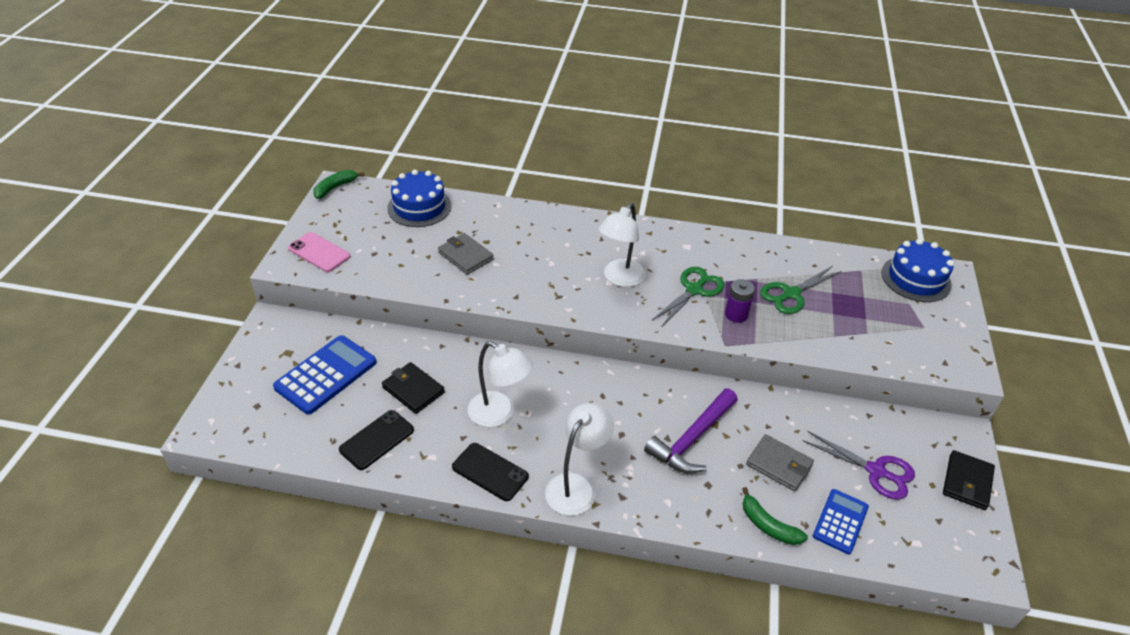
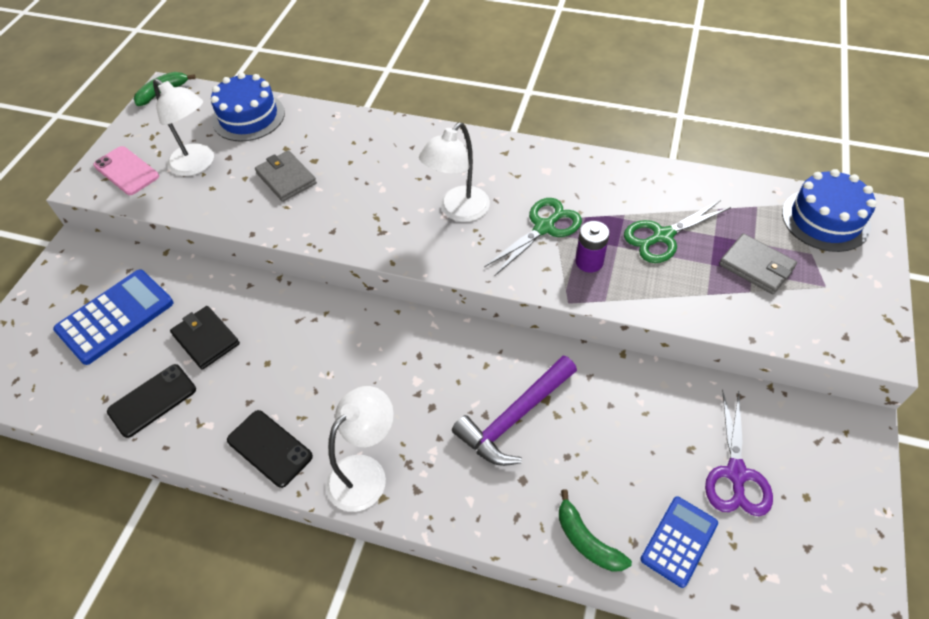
camera: 10 degrees right, 10 degrees up
(499, 414) = (296, 374): white lamp -> white lamp (198, 165)
(779, 465) = (614, 458): grey wallet -> grey wallet (756, 266)
(876, 471) = (736, 474): purple scissors -> purple scissors turned 60 degrees clockwise
(967, 482) = (853, 496): black wallet -> none

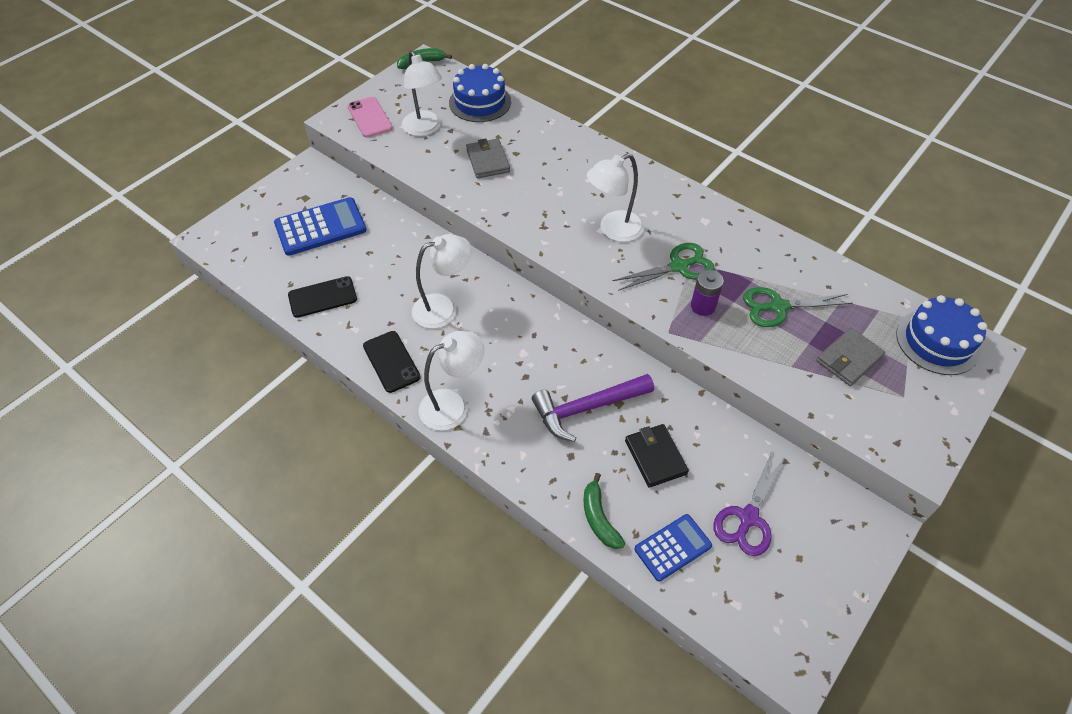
camera: 20 degrees right, 0 degrees up
(206, 339) = (378, 266): black wallet -> black wallet (655, 457)
(304, 361) = (444, 308): none -> white lamp
(756, 266) = (849, 359): grey wallet -> grey wallet turned 75 degrees clockwise

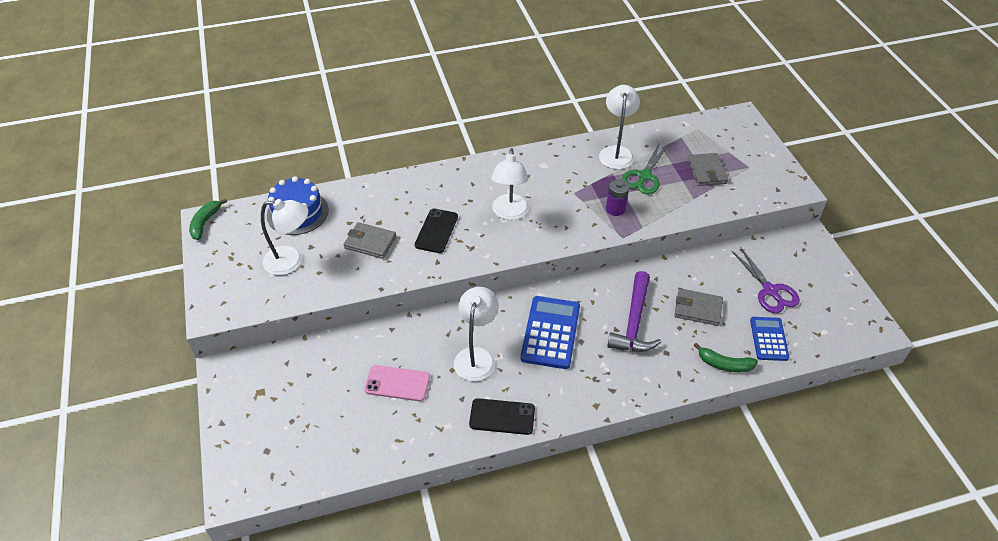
camera: 55 degrees left, 5 degrees down
(320, 227) = (309, 397): blue calculator -> blue calculator (550, 332)
(322, 297) = (393, 432): black phone -> black phone (436, 231)
(369, 117) = (236, 290): pink phone -> pink phone (397, 383)
(453, 405) = (574, 397): white lamp -> white lamp (616, 152)
(655, 457) = (698, 309): black wallet -> grey wallet
(678, 266) = (572, 200): green scissors -> none
(937, 342) = (722, 130): blue cake -> none

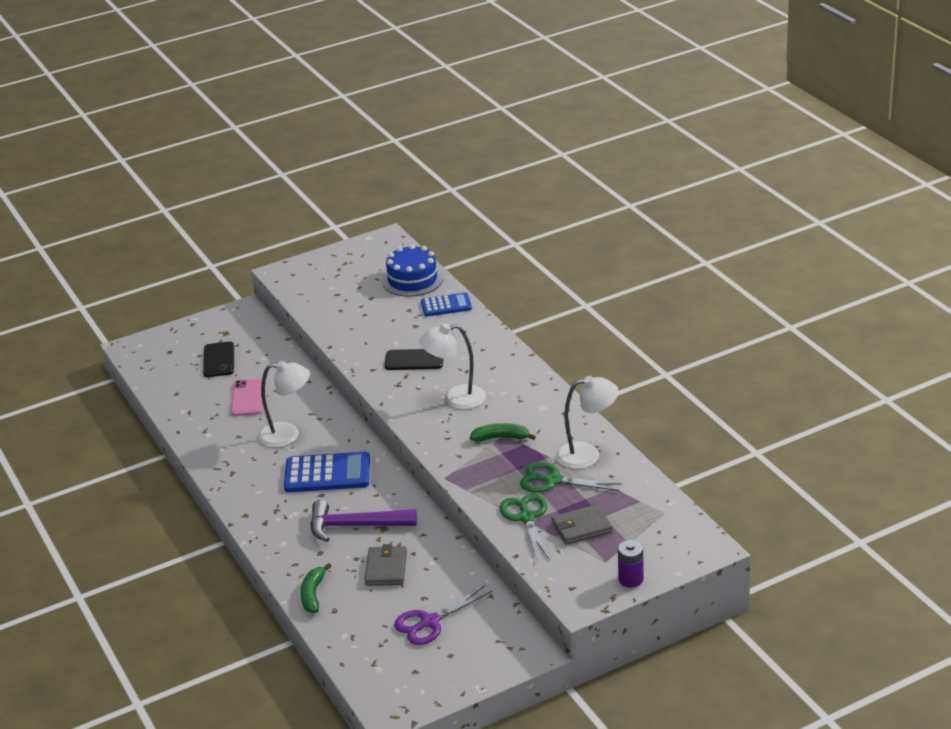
camera: 80 degrees right, 15 degrees down
(205, 223) = (383, 239): green banana -> green banana (501, 437)
(291, 261) = (349, 293): white lamp -> none
(370, 242) = (386, 327): grey wallet -> none
(502, 416) = (222, 462): black phone -> black phone (219, 360)
(615, 209) = (488, 467): purple battery -> purple battery (631, 579)
(688, 198) = (526, 518): none -> green scissors
(769, 339) = (356, 625): blue calculator -> blue calculator (446, 305)

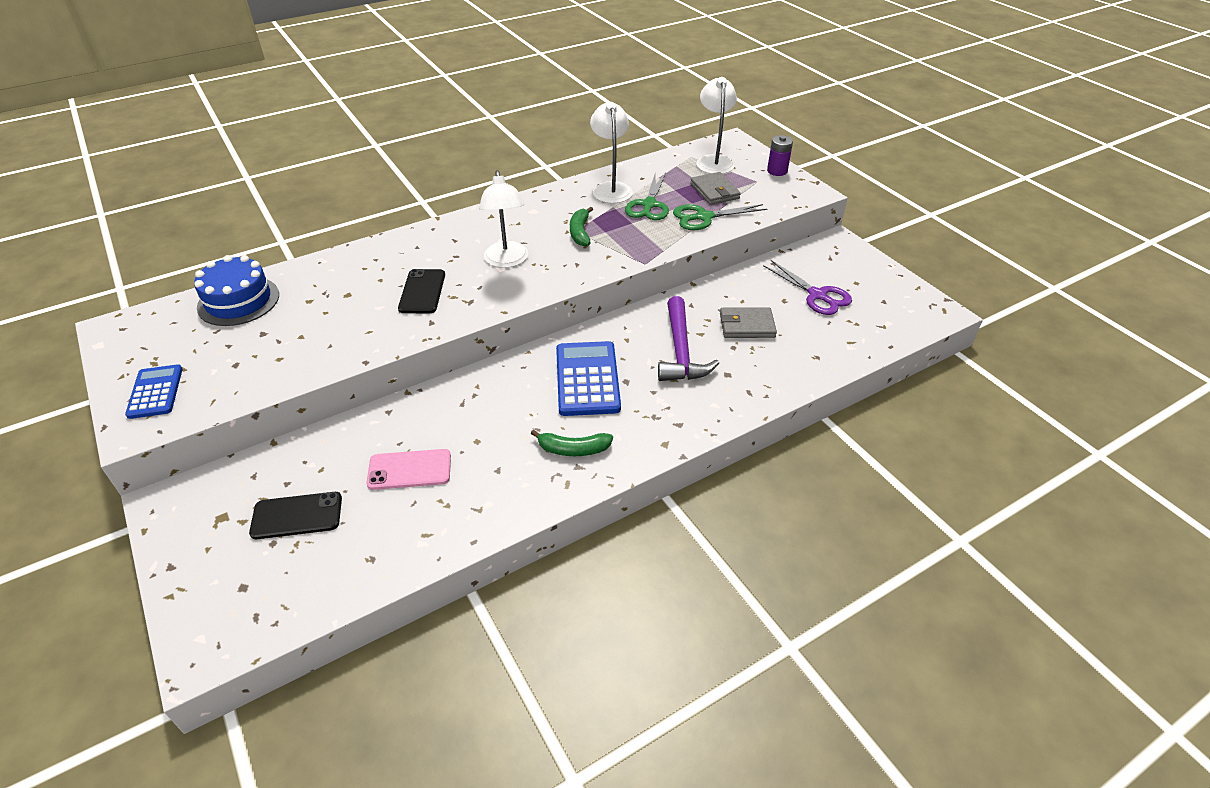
camera: 95 degrees left, 10 degrees up
(288, 435) = (504, 420): white lamp -> white lamp (714, 161)
(313, 594) = (796, 373): green banana -> green banana (573, 449)
(446, 305) = (314, 273): blue calculator -> blue calculator (155, 392)

